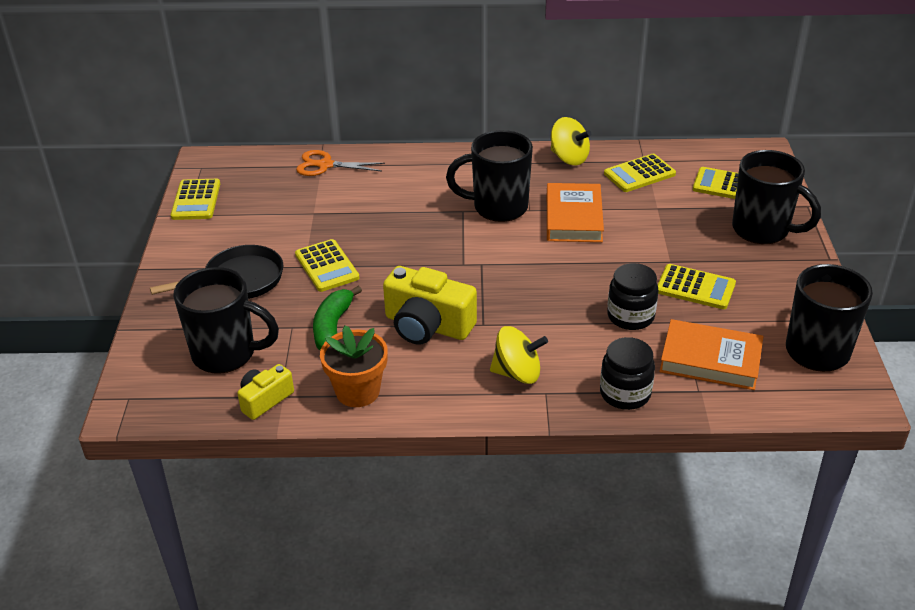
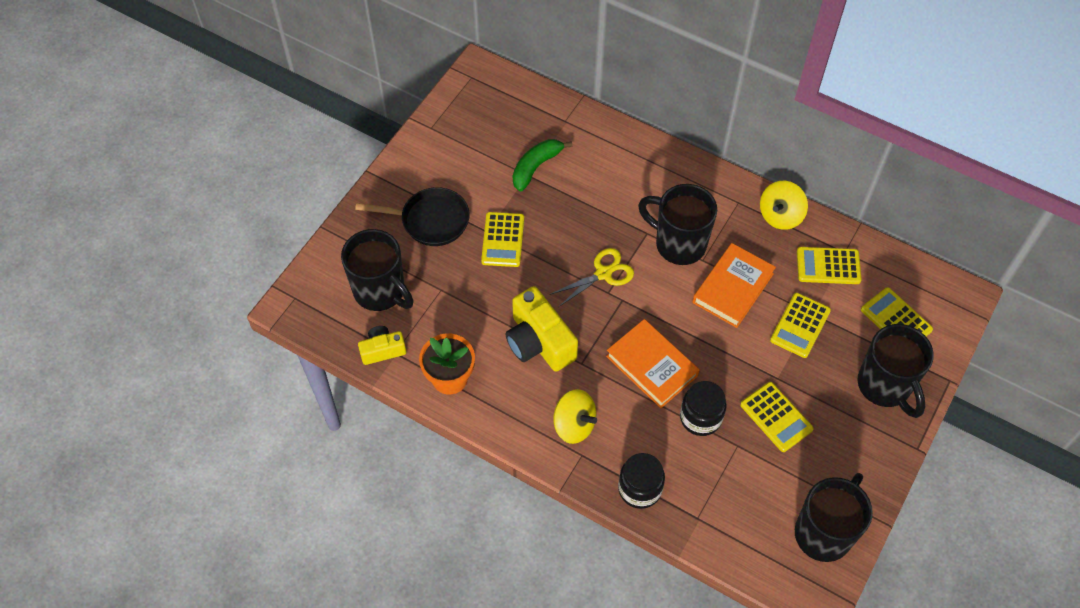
camera: 30 degrees right, 20 degrees up
(196, 200) = (447, 114): yellow calculator -> yellow calculator (800, 325)
(325, 165) = (570, 123): orange scissors -> none
(333, 327) = (469, 306): green banana -> green banana (536, 167)
(447, 253) = (603, 273): none -> yellow scissors
(569, 158) = (780, 216): yellow spinning top -> yellow spinning top turned 60 degrees clockwise
(710, 360) = (730, 495): orange book -> orange book (652, 366)

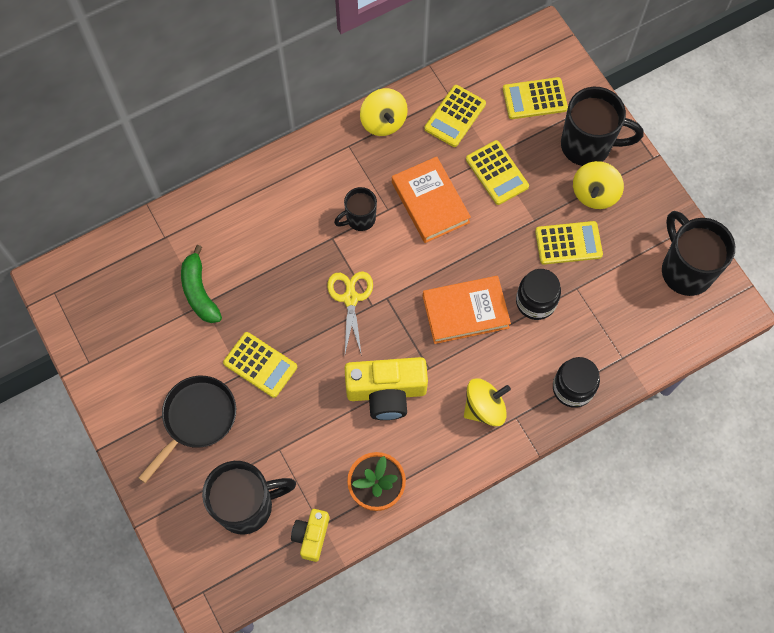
camera: 60 degrees left, 10 degrees up
(678, 244) = (359, 219): black mug -> black mug, size x0.56
(841, 415) = (594, 194): none -> yellow spinning top

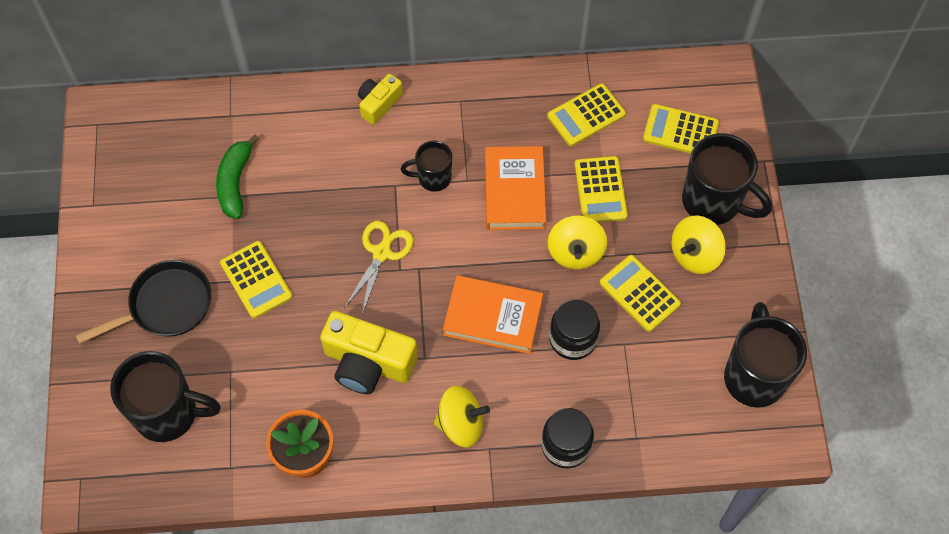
camera: 25 degrees right, 5 degrees down
(311, 536) = (215, 473): yellow camera -> yellow camera (379, 104)
(383, 122) = (509, 91): yellow spinning top -> yellow spinning top (575, 252)
(568, 243) = (639, 293): yellow calculator -> yellow calculator turned 150 degrees counterclockwise

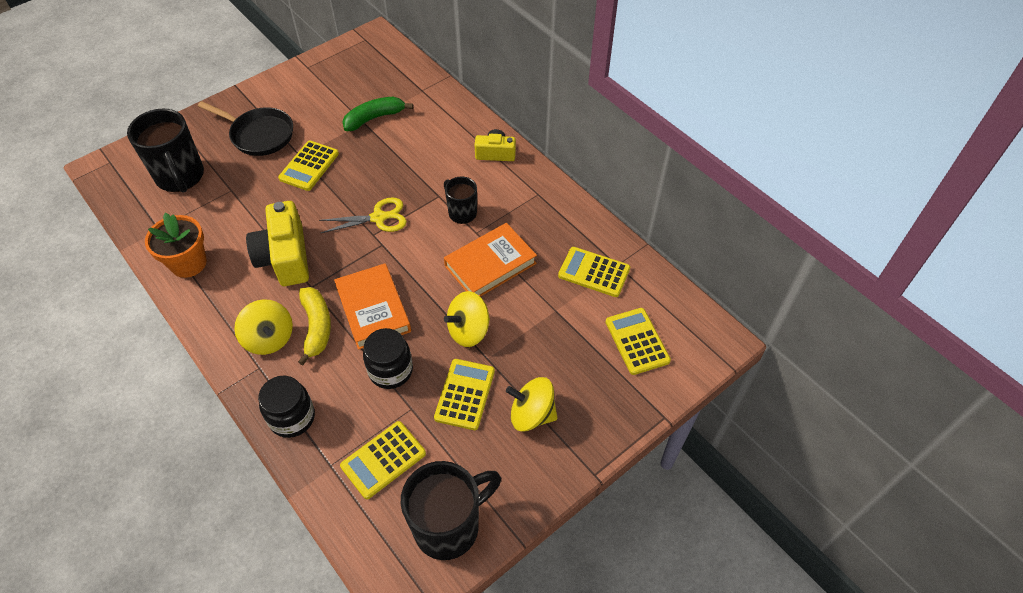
camera: 55 degrees right, 10 degrees down
(478, 376) = (316, 327): none -> yellow banana
(600, 190) = (536, 317): yellow calculator -> yellow calculator (383, 460)
(713, 202) = (592, 401): black mug -> none

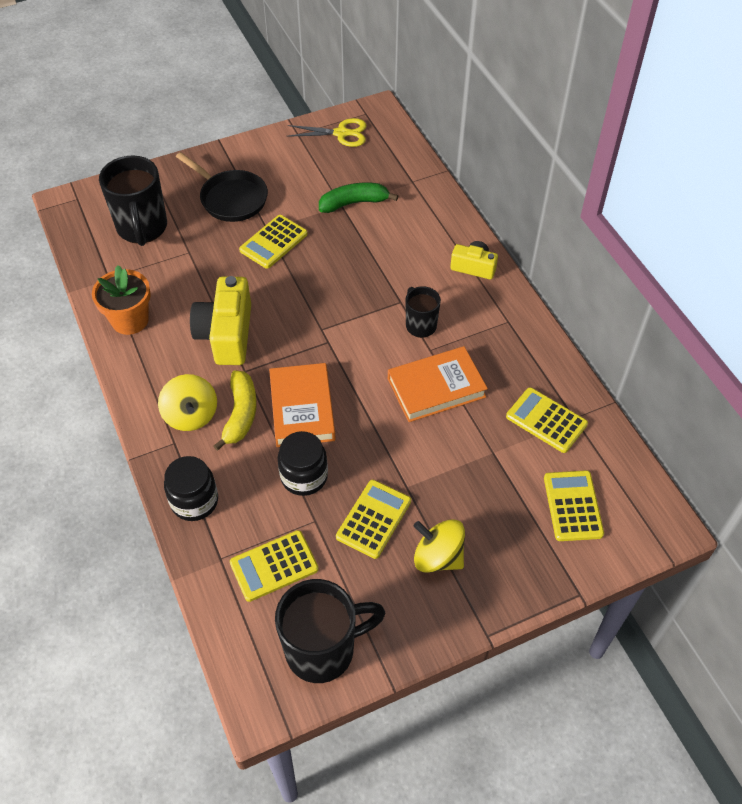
camera: 15 degrees right, 0 degrees up
(378, 218) = (331, 312): yellow scissors -> yellow scissors (341, 133)
(468, 331) = (395, 453): yellow spinning top -> none

